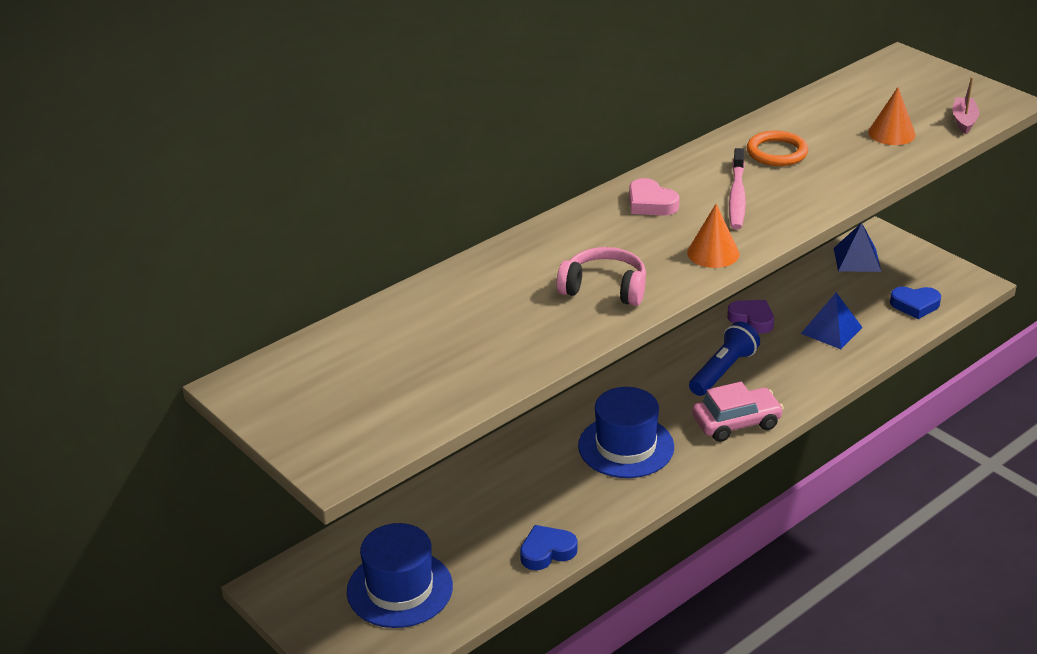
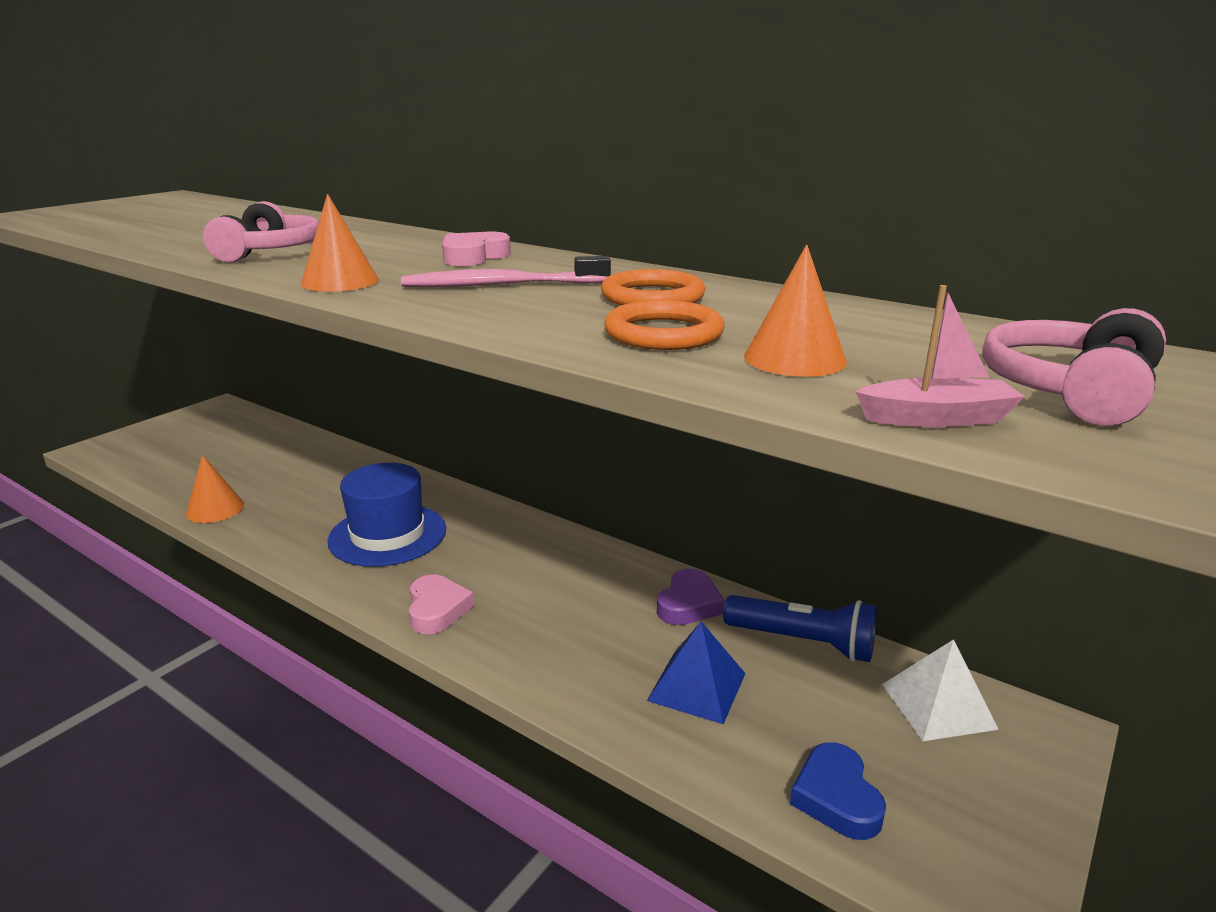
camera: 75 degrees right, 10 degrees down
(400, 589) = (191, 450): blue hat -> none
(547, 551) = (215, 509): blue heart -> orange cone
(723, 371) = (553, 589): blue flashlight -> blue flashlight (803, 642)
(736, 422) = (437, 609): pink car -> pink heart
(848, 158) = (663, 333): none -> orange ring
(857, 259) = (938, 706): blue pyramid -> white pyramid
(937, 88) = (1070, 391): none -> pink headphones

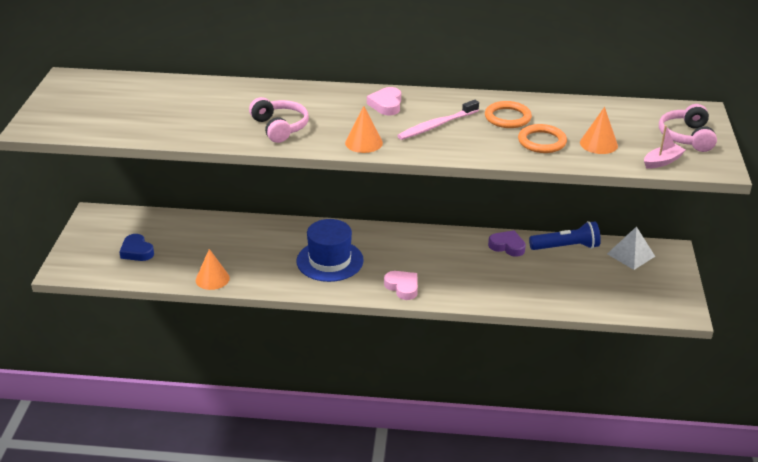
camera: 30 degrees left, 10 degrees up
(688, 604) = (507, 246): purple heart -> purple heart turned 60 degrees counterclockwise
(697, 687) = (542, 279): blue pyramid -> none
(836, 797) = (620, 299): blue heart -> blue heart (137, 251)

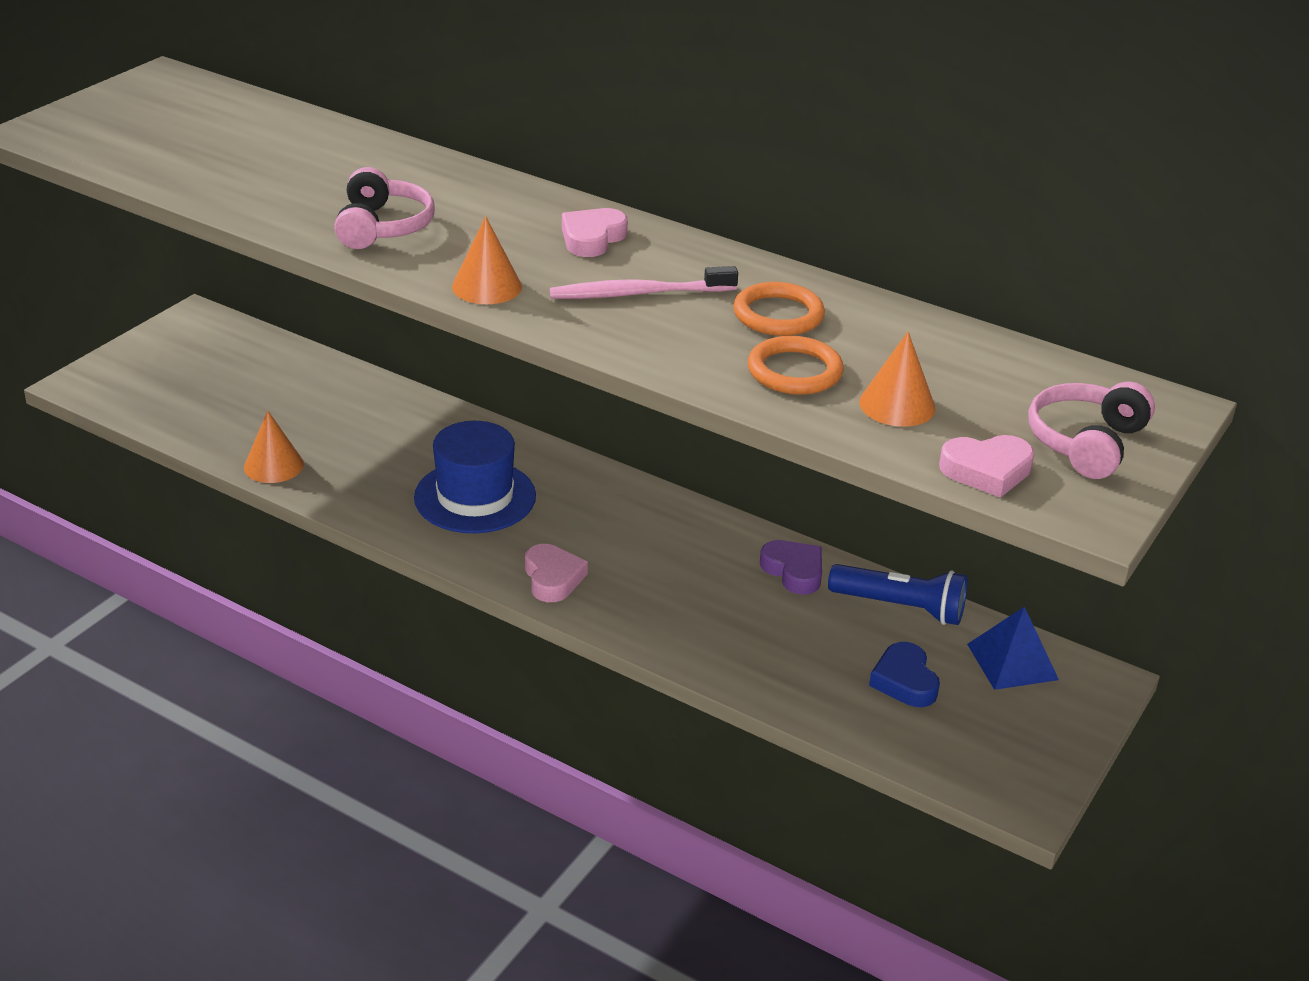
camera: 25 degrees right, 0 degrees up
(137, 251) = (205, 389): blue heart -> blue heart (904, 681)
(631, 255) = (1012, 662): white pyramid -> blue pyramid
(662, 161) = (987, 471): pink boat -> pink heart

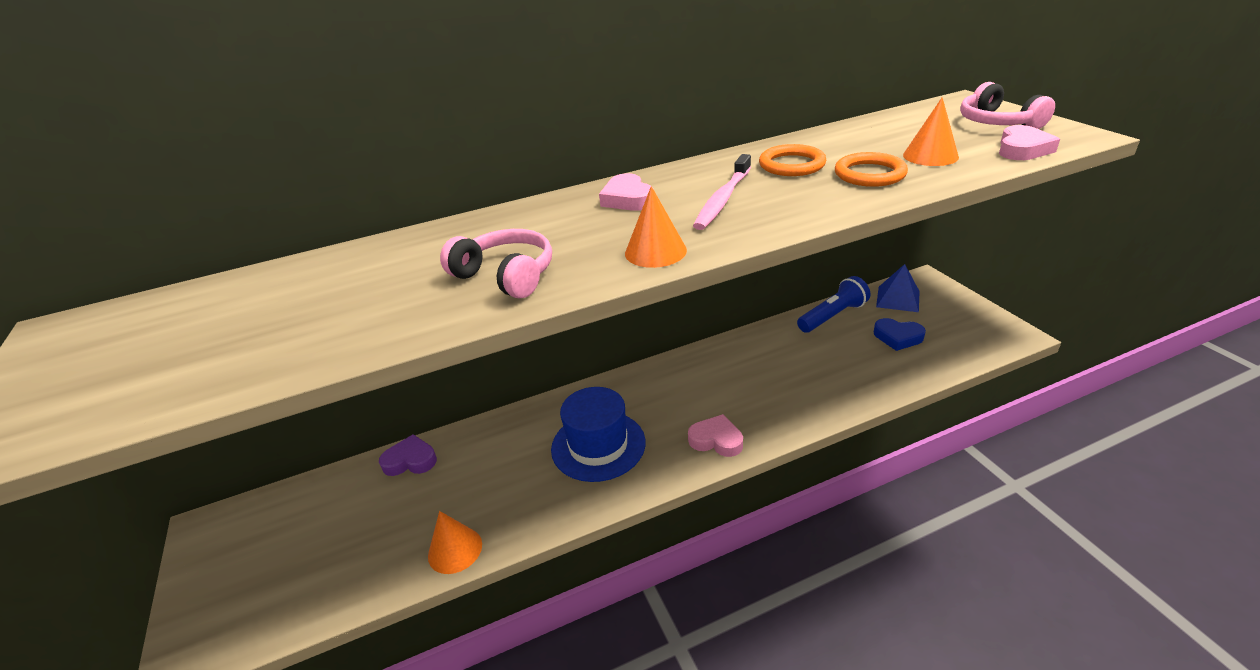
camera: 50 degrees left, 0 degrees up
(794, 571) = (777, 339): purple heart -> purple heart (410, 460)

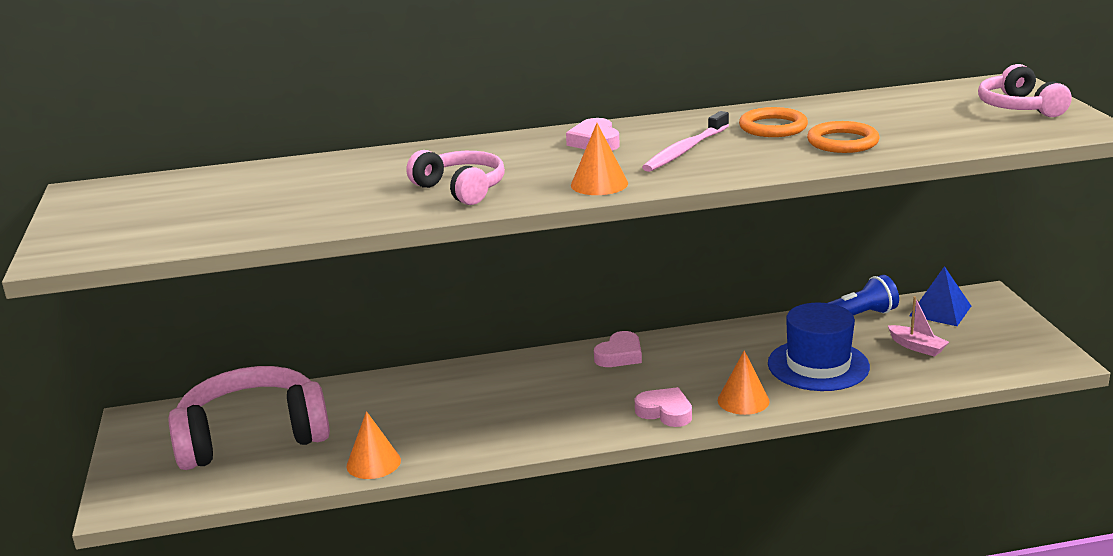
camera: 10 degrees right, 10 degrees down
(326, 533) = (252, 436): none -> pink headphones
(410, 460) = (342, 392): purple heart -> none
(598, 445) = (538, 402): blue hat -> blue hat (818, 365)
(898, 337) = (917, 347): blue heart -> pink boat
(930, 156) = (918, 132): orange cone -> orange cone (743, 400)
(1022, 149) = (1016, 134): pink heart -> pink heart (620, 355)

